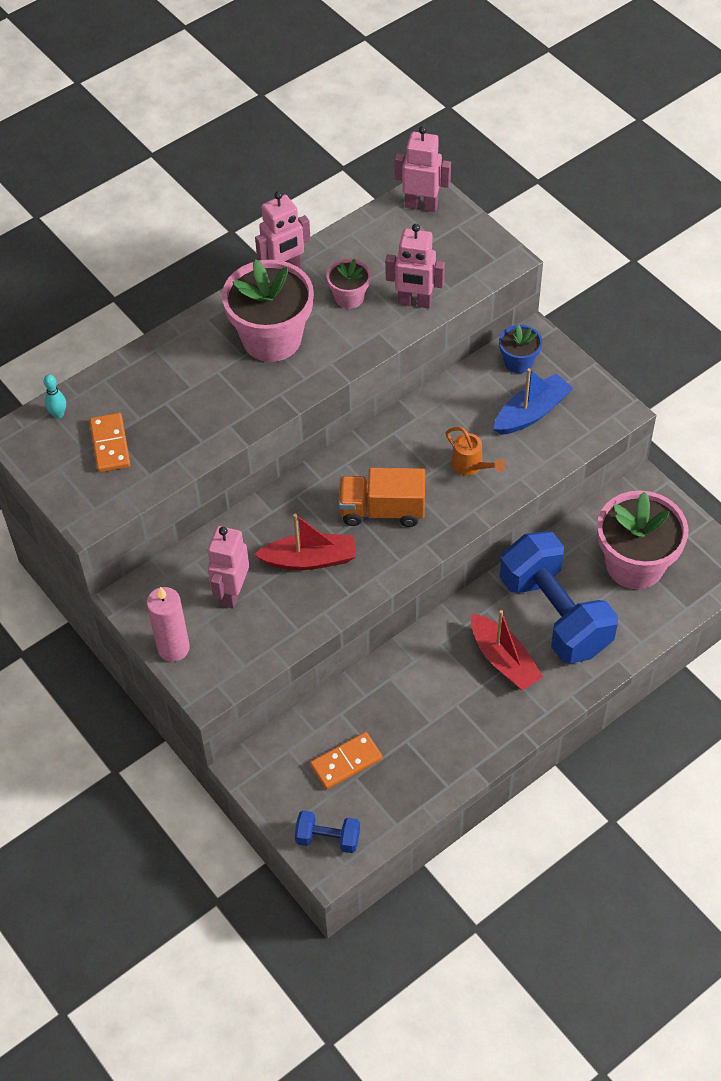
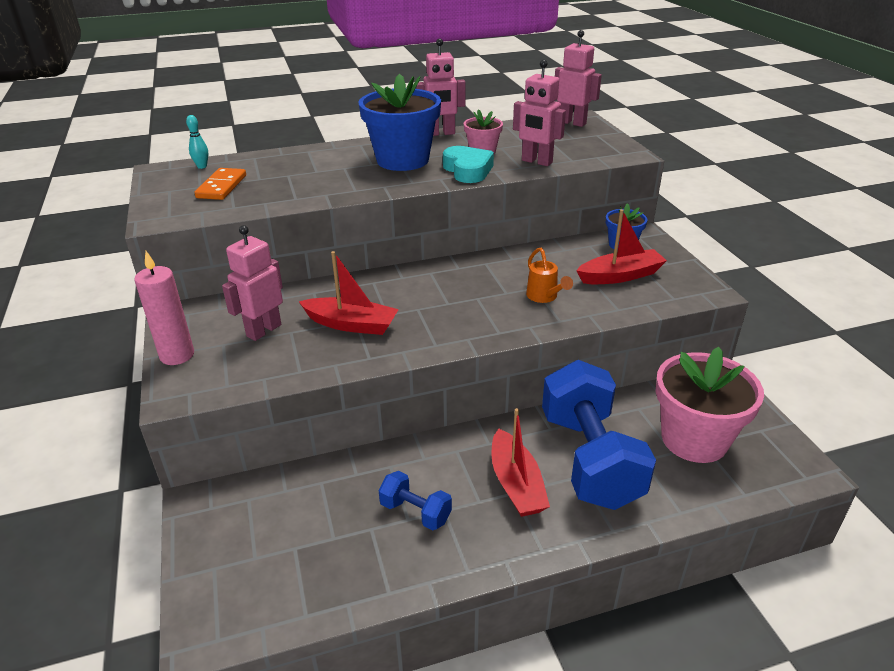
camera: 20 degrees right, 20 degrees down
(272, 339) = (402, 160): pink flower pot -> blue flower pot
(328, 838) = (221, 603): blue dumbbell -> blue dumbbell (415, 512)
(346, 762) = (295, 529): orange domino -> none
(351, 339) = (468, 170): none -> turquoise heart
(382, 510) = (442, 307): orange truck -> none
(531, 413) = (620, 276): blue boat -> red boat

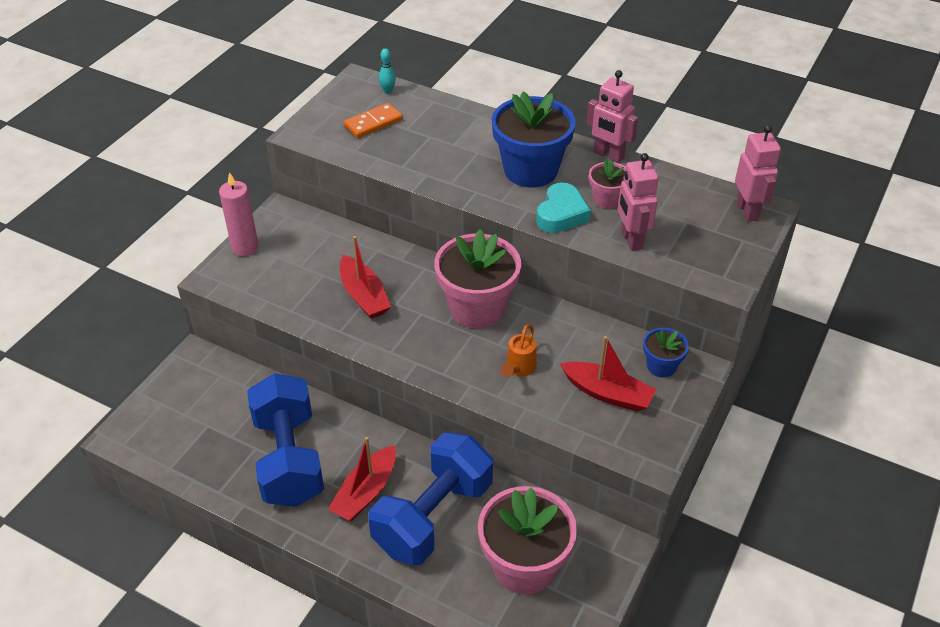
camera: 45 degrees right, 10 degrees up
(263, 330) = (310, 262): pink robot -> none
(415, 512) = (289, 459): blue dumbbell -> blue dumbbell, size x2.23
(454, 282) = (477, 308): none -> pink flower pot

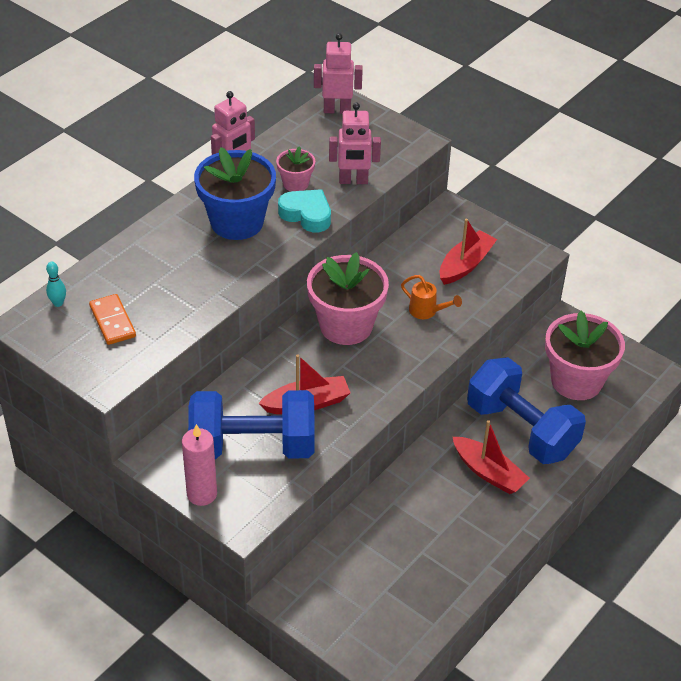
camera: 80 degrees left, 0 degrees up
(289, 459) = (441, 526): blue dumbbell -> blue dumbbell (253, 446)
(661, 366) = (442, 228): blue flower pot -> none

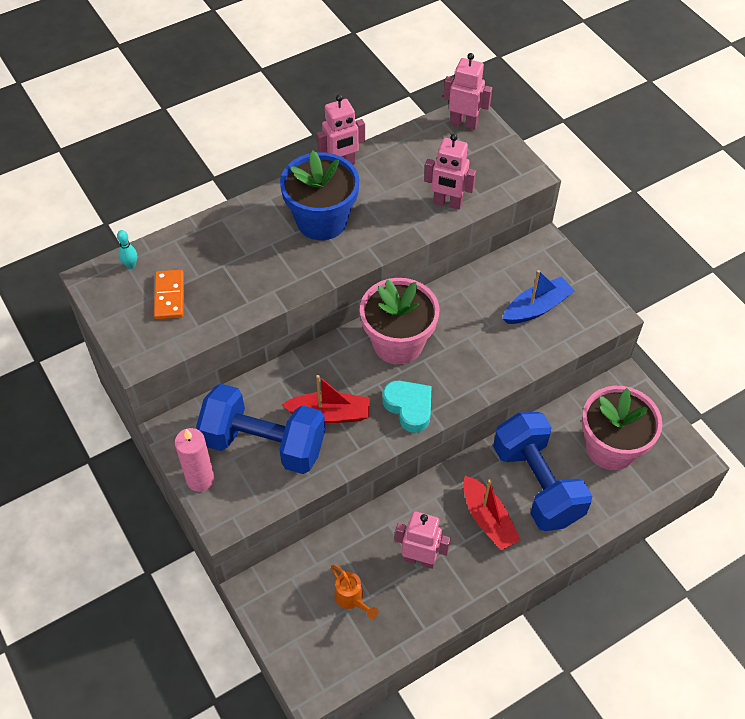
camera: 20 degrees right, 10 degrees up
(295, 183) = (392, 193): pink flower pot -> none
(306, 214) = (388, 228): turquoise heart -> turquoise heart (409, 407)
(427, 312) = (479, 348): orange watering can -> orange watering can (352, 599)
(438, 524) = (420, 559): none -> pink robot
(465, 264) = (536, 308): red boat -> blue boat

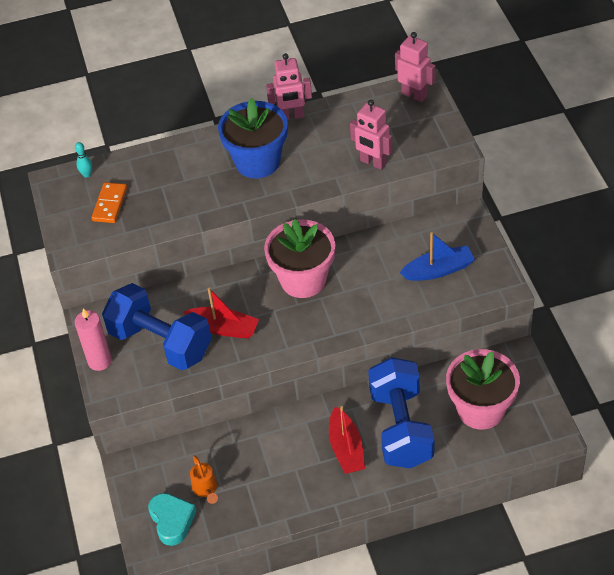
camera: 20 degrees right, 5 degrees down
(409, 407) = (293, 335): turquoise heart -> turquoise heart (172, 520)
(420, 559) = (275, 469): pink robot -> none

